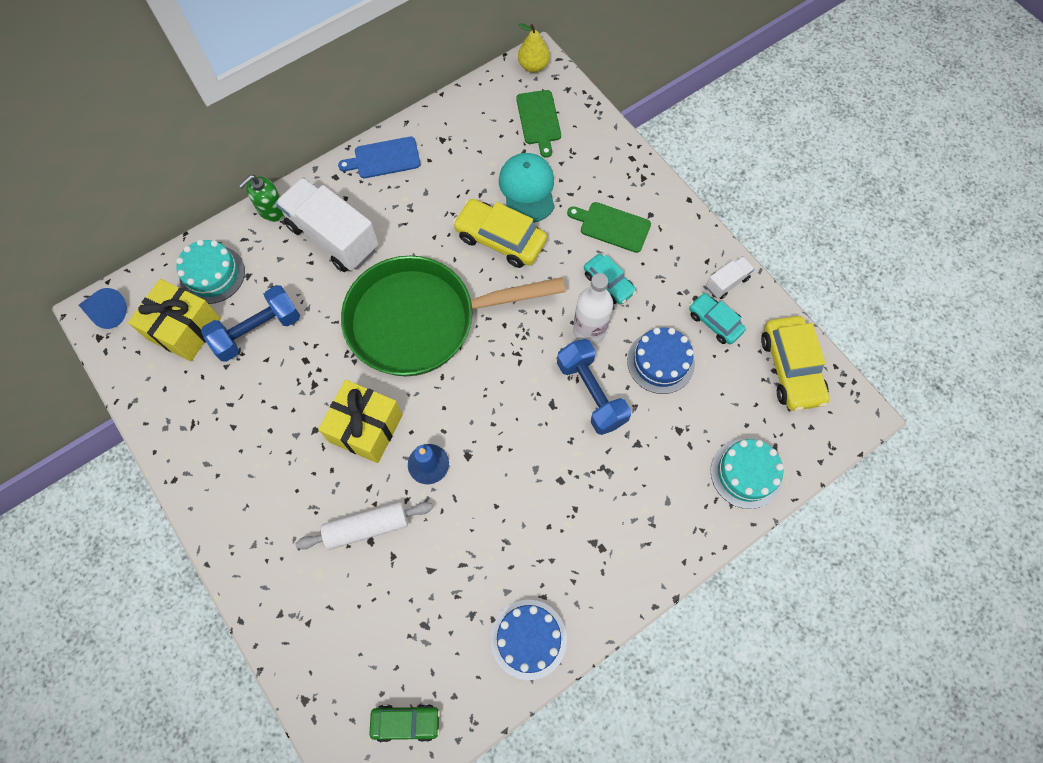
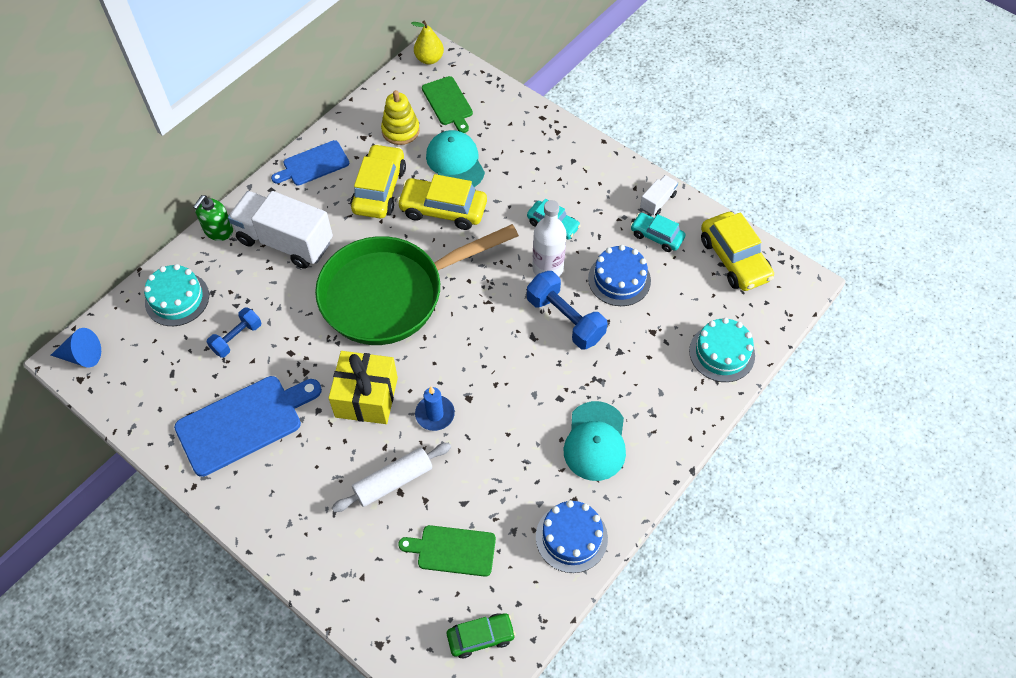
camera: 15 degrees left, 10 degrees down
(184, 329) = (164, 352): yellow gift -> none
(240, 425) = (244, 423): none -> blue cutting board
(258, 331) = (237, 338): blue dumbbell -> blue dumbbell, size x0.62
(442, 201) = (379, 189): none -> yellow car
(482, 140) = (400, 131): none -> yellow stacking toy
(583, 538) = (595, 441): none -> turquoise cap
(612, 226) = (541, 177): green cutting board -> green cutting board (453, 550)

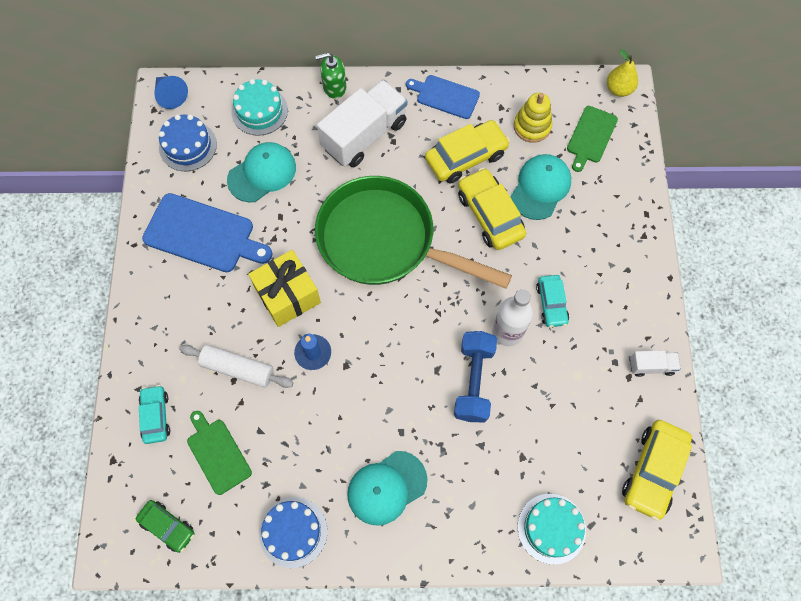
camera: 50 degrees right, 10 degrees up
(237, 338) = (262, 173): blue dumbbell -> turquoise cap
(285, 241) = (364, 135): white truck -> white truck turned 60 degrees clockwise
(619, 279) = (547, 394): blue cake -> blue cake (188, 146)
(656, 236) = (616, 391): turquoise car -> turquoise car (156, 416)

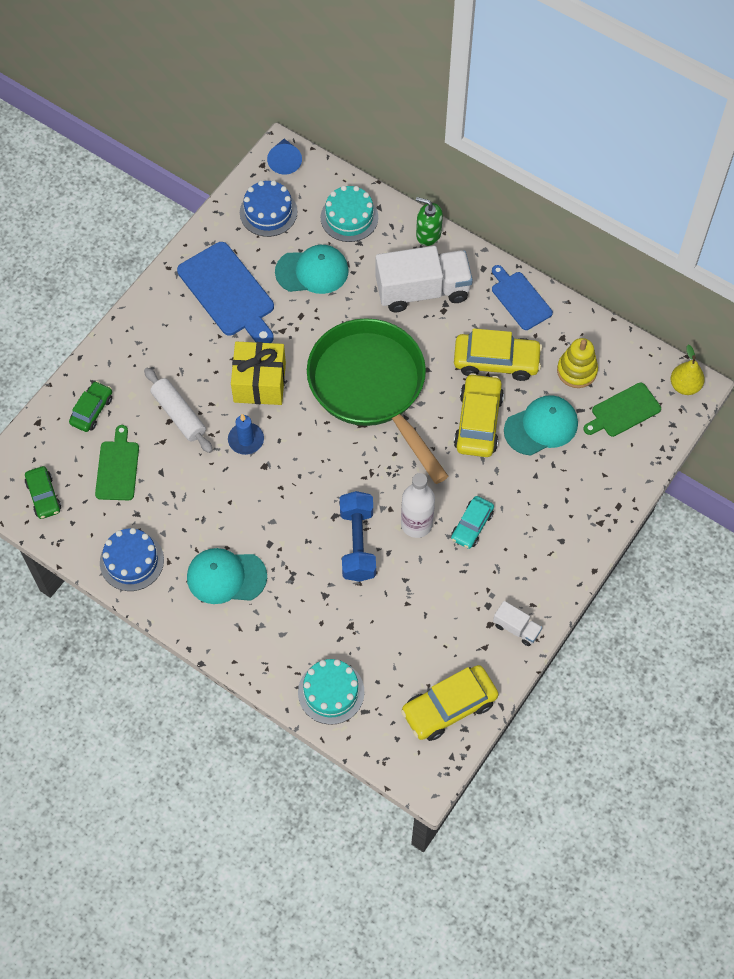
camera: 35 degrees right, 5 degrees down
(156, 416) = (92, 410): turquoise car -> green car
(473, 381) = (357, 543): blue dumbbell -> blue dumbbell turned 45 degrees counterclockwise

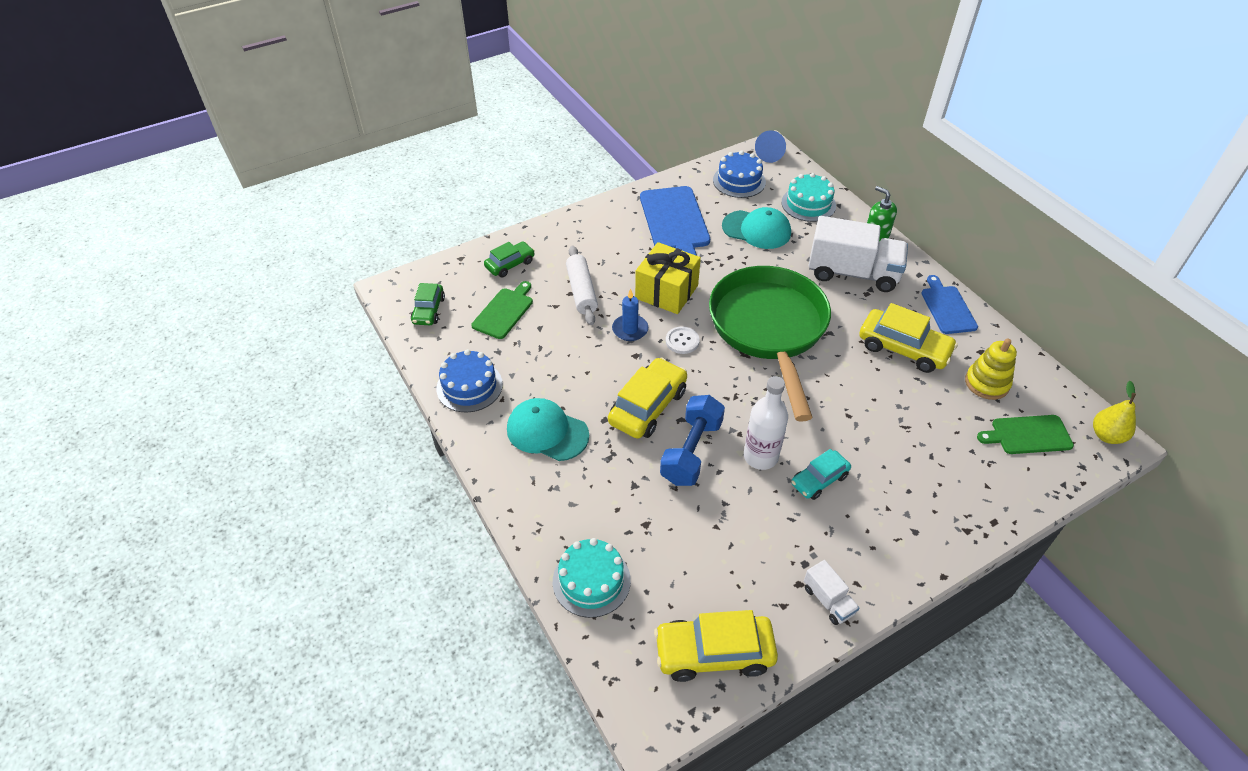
camera: 25 degrees right, 15 degrees down
(299, 433) = (682, 341): none -> white button
(478, 422) = (864, 391): yellow car -> yellow car (648, 406)
(541, 427) = (930, 418): turquoise cap -> none

